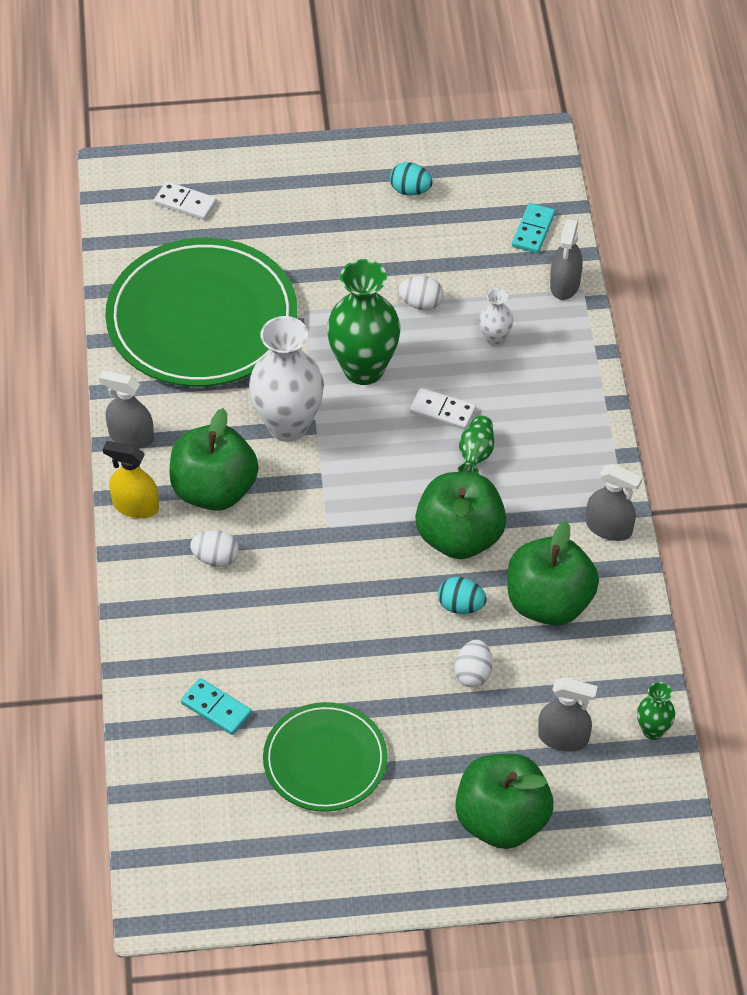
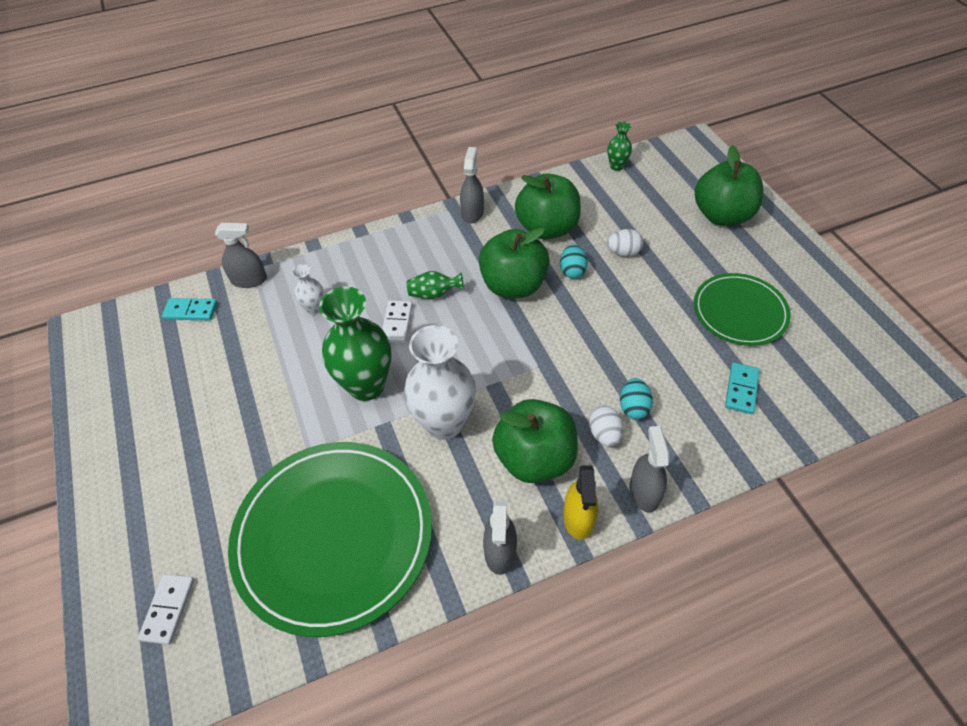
camera: 105 degrees left, 0 degrees up
(410, 190) = (145, 407): turquoise egg -> turquoise egg (633, 407)
(421, 303) = (284, 365): white egg -> none
(563, 738) = (645, 201): grey spray bottle -> grey spray bottle (644, 492)

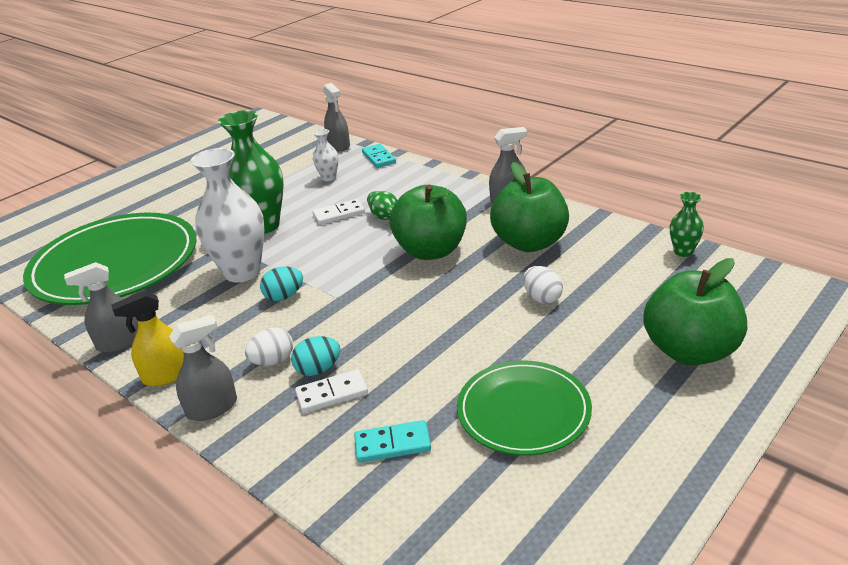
camera: 65 degrees right, 20 degrees down
(168, 609) = (45, 229): white domino -> white domino (332, 394)
(191, 311) = (293, 140): turquoise domino -> turquoise domino (379, 158)
(534, 458) = (225, 329): green apple -> none
(572, 271) = (482, 276): turquoise egg -> turquoise egg (284, 296)

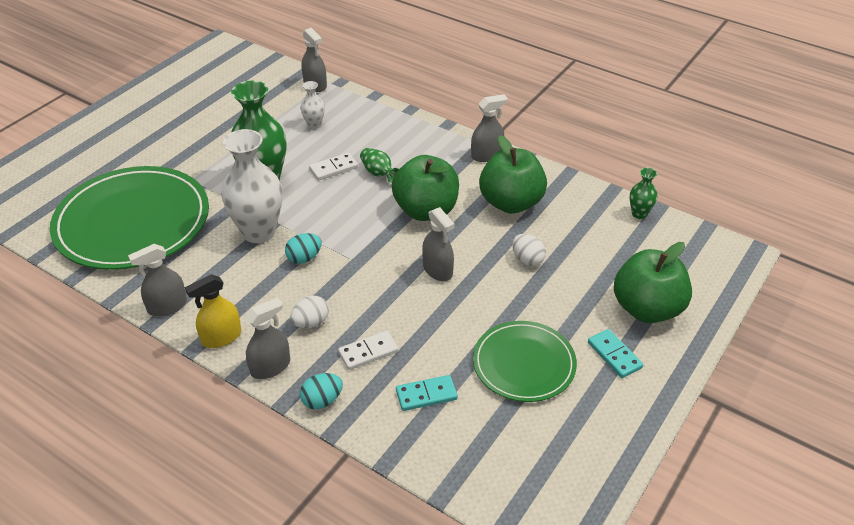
camera: 10 degrees left, 10 degrees up
(318, 370) = (352, 330): turquoise egg -> turquoise egg (322, 400)
(379, 158) = (358, 101): turquoise domino -> turquoise domino (614, 355)
(433, 308) = (437, 270): none -> grey spray bottle

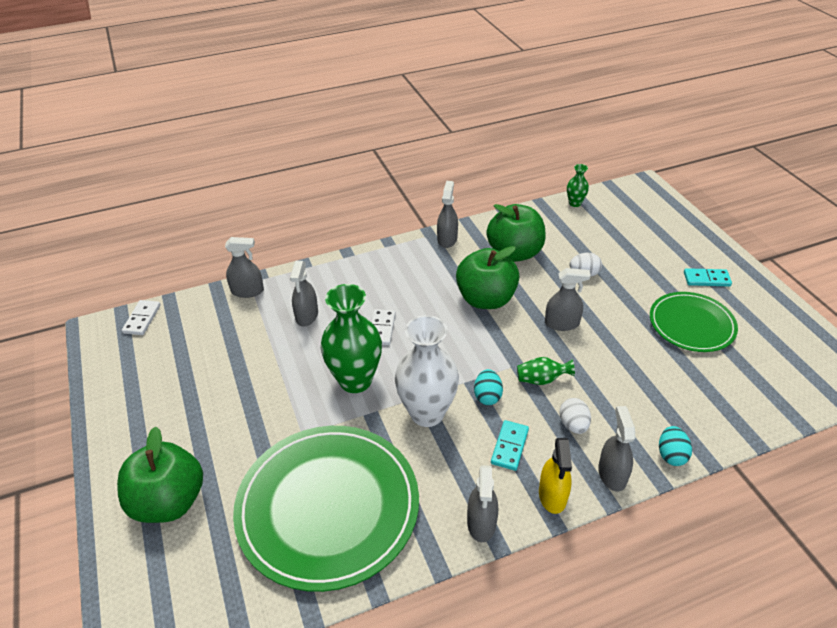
camera: 55 degrees left, 0 degrees up
(314, 125) = (307, 315): white vase -> grey spray bottle
(368, 352) = (631, 403): white domino -> white domino (142, 319)
(379, 173) = (414, 305): green vase -> green vase (541, 379)
(426, 395) = (696, 389): turquoise domino -> turquoise domino (510, 446)
(647, 309) = (671, 245): green apple -> green apple (169, 501)

